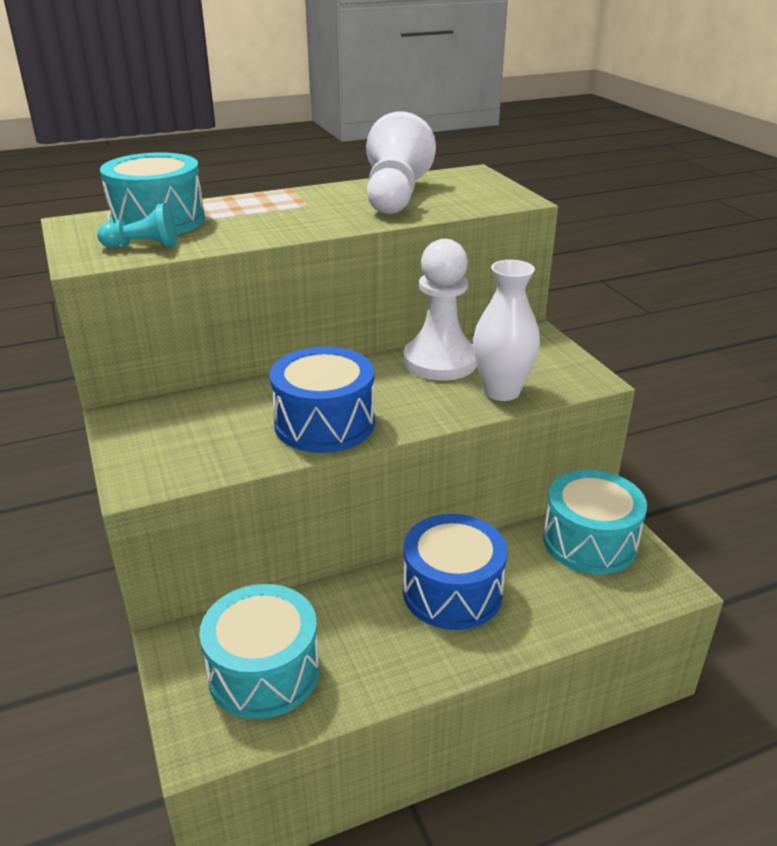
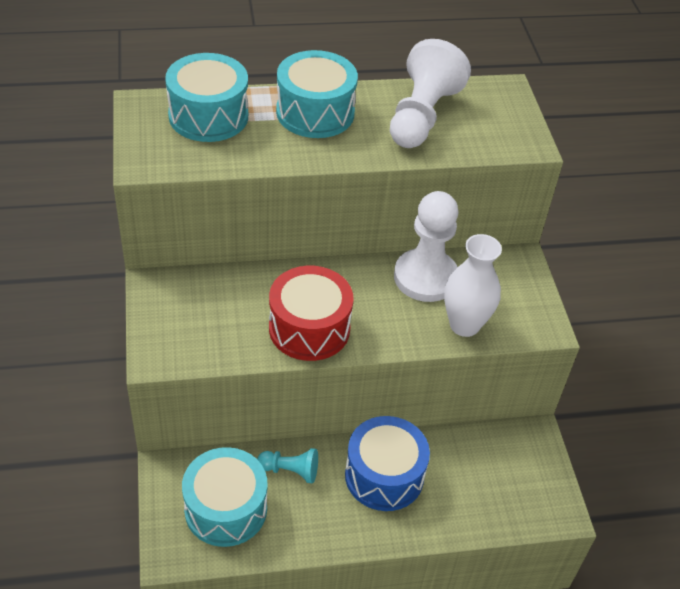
camera: 10 degrees right, 15 degrees up
(143, 246) = (190, 153): turquoise pawn -> turquoise pawn (290, 470)
(324, 423) = (309, 328): blue drum -> red drum
(589, 541) = (511, 456): turquoise drum -> turquoise drum (315, 112)

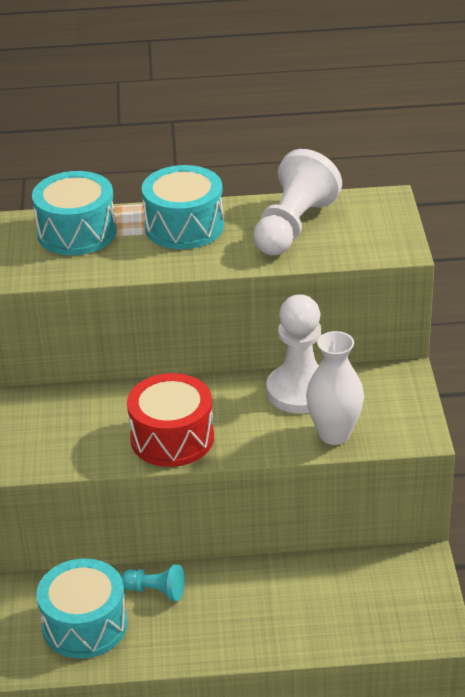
camera: 10 degrees right, 10 degrees down
(384, 475) = (254, 596): blue drum -> none

